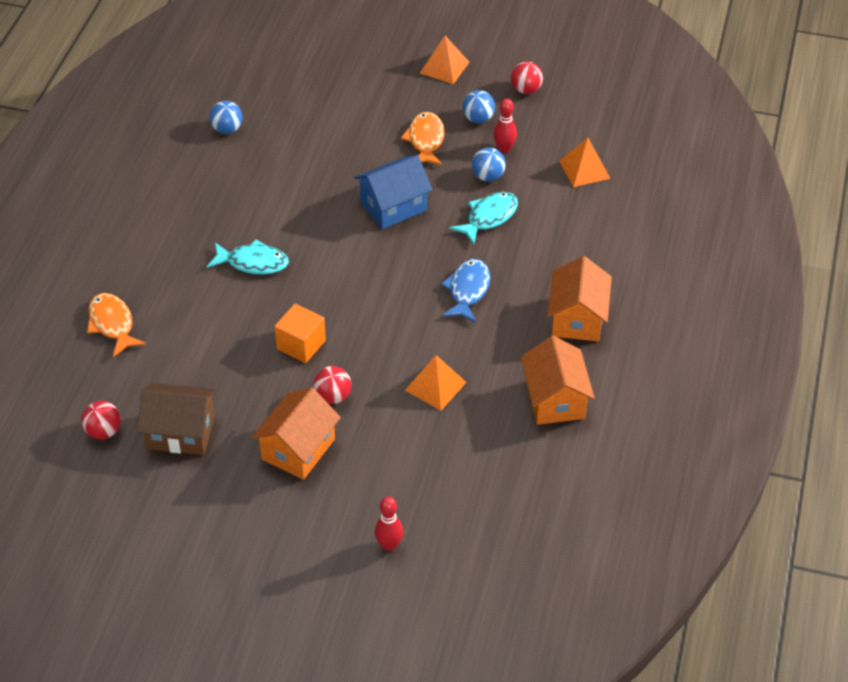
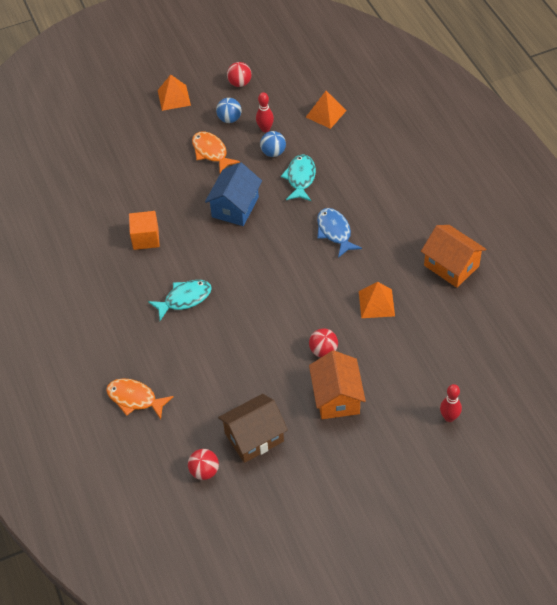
camera: 35 degrees left, 5 degrees up
(227, 129) = (73, 222): blue ball -> none
(301, 345) = (270, 331): orange cube -> orange cube (145, 238)
(577, 318) = (414, 208): orange house -> none

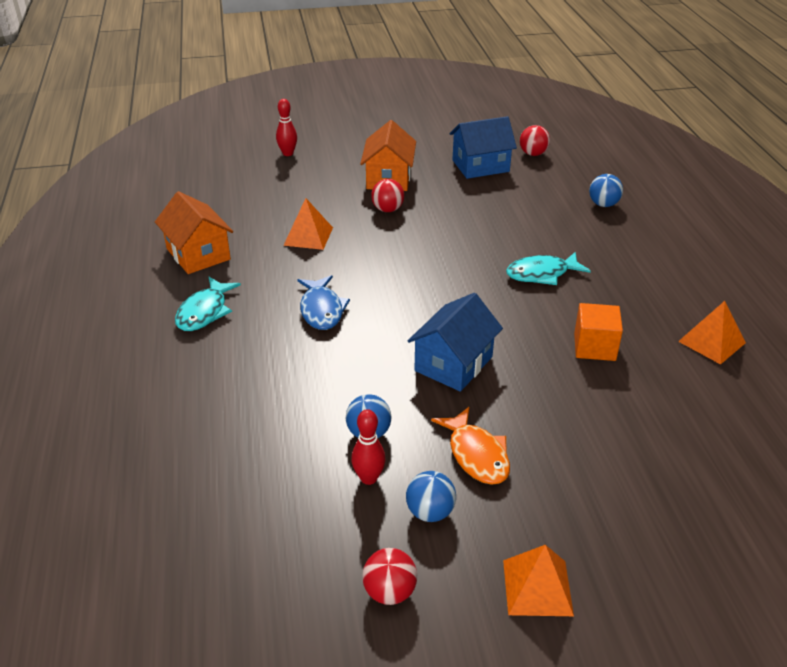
camera: 170 degrees left, 15 degrees down
(135, 399) = (603, 204): orange fish -> blue ball
(254, 437) = (480, 166): brown house -> blue house
(300, 178) = (340, 385): turquoise fish -> turquoise fish (204, 312)
(326, 113) = (247, 485): orange pyramid -> orange pyramid (712, 342)

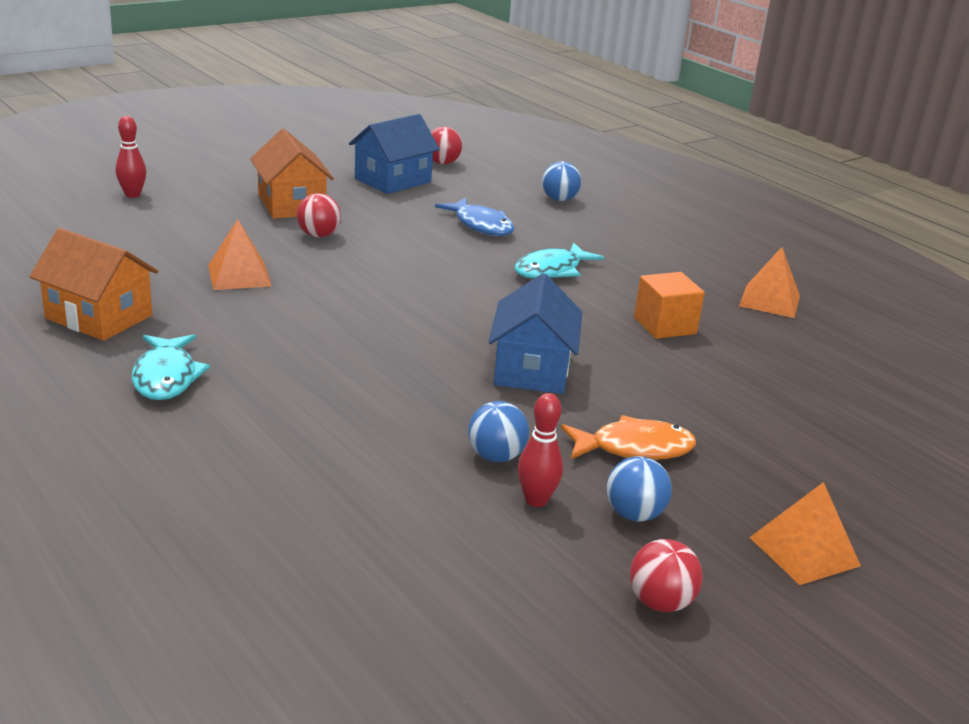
camera: 30 degrees left, 10 degrees down
(321, 310) = (325, 347): blue fish -> blue fish (481, 225)
(476, 454) = (634, 448): orange fish -> orange fish turned 45 degrees counterclockwise

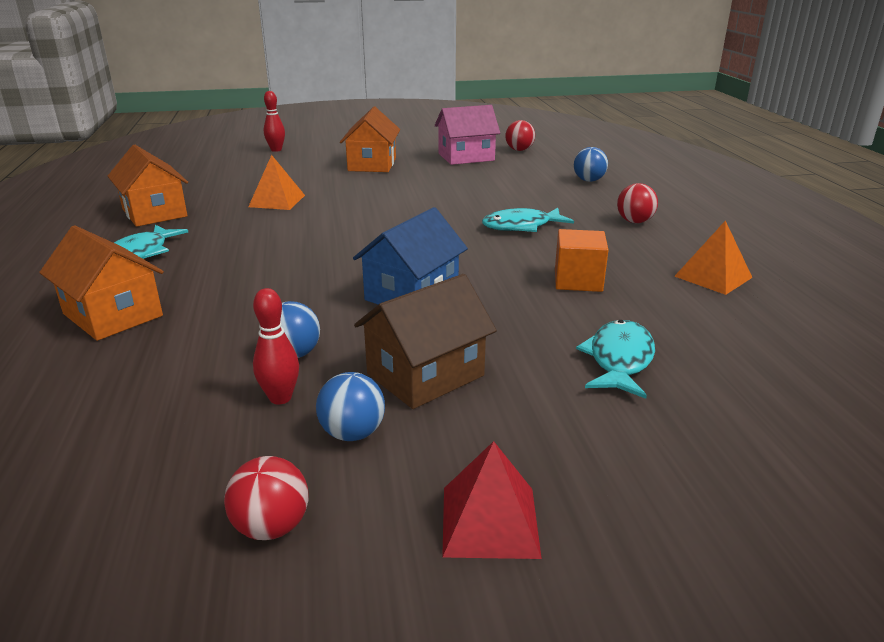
camera: 30 degrees right, 0 degrees up
(247, 457) = (113, 315): none -> orange house
(318, 235) = (365, 184): red ball -> red ball (634, 221)
(392, 180) = (466, 157): blue house -> pink house
(481, 225) = (499, 190): blue fish -> none
(634, 448) = (425, 375): orange fish -> brown house
(770, 399) = (619, 360): none -> turquoise fish
(804, 551) = (489, 521): orange pyramid -> red pyramid

